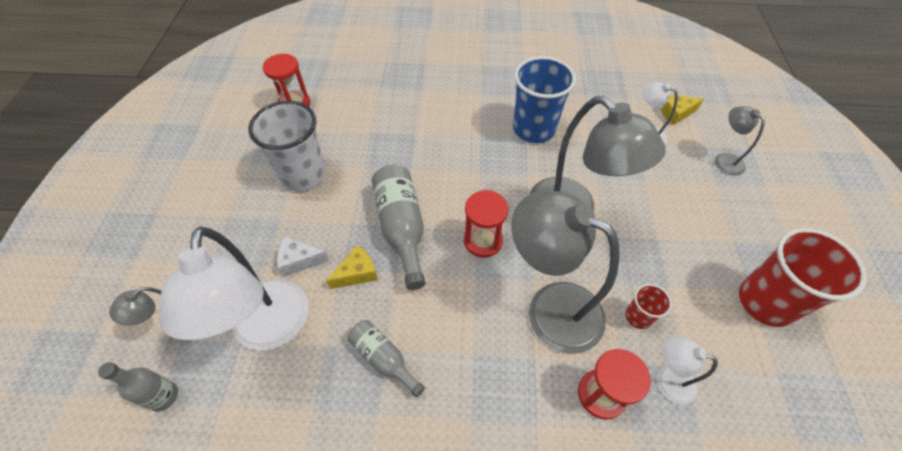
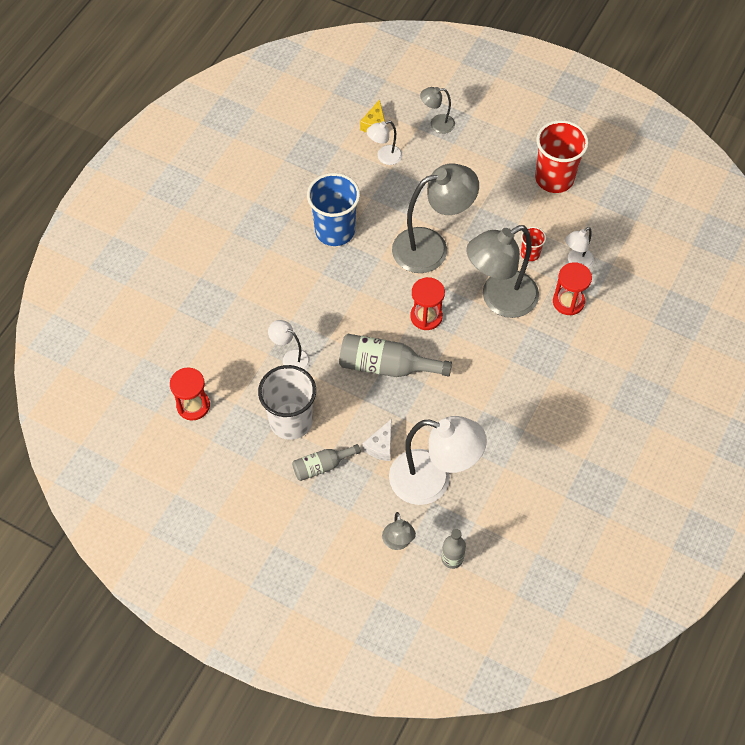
camera: 65 degrees left, 5 degrees up
(357, 273) = (412, 409): yellow cheese -> none
(373, 149) = (291, 358): none -> white lamp
(384, 358) = (488, 414): grey bottle -> grey bottle (322, 466)

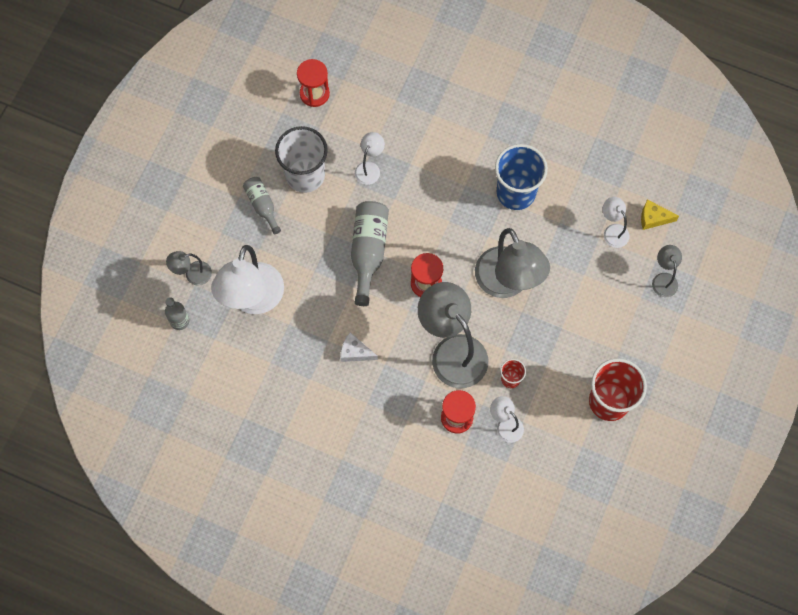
camera: 85 degrees right, 10 degrees up
(380, 446) = (285, 253): white cheese -> white cheese (355, 352)

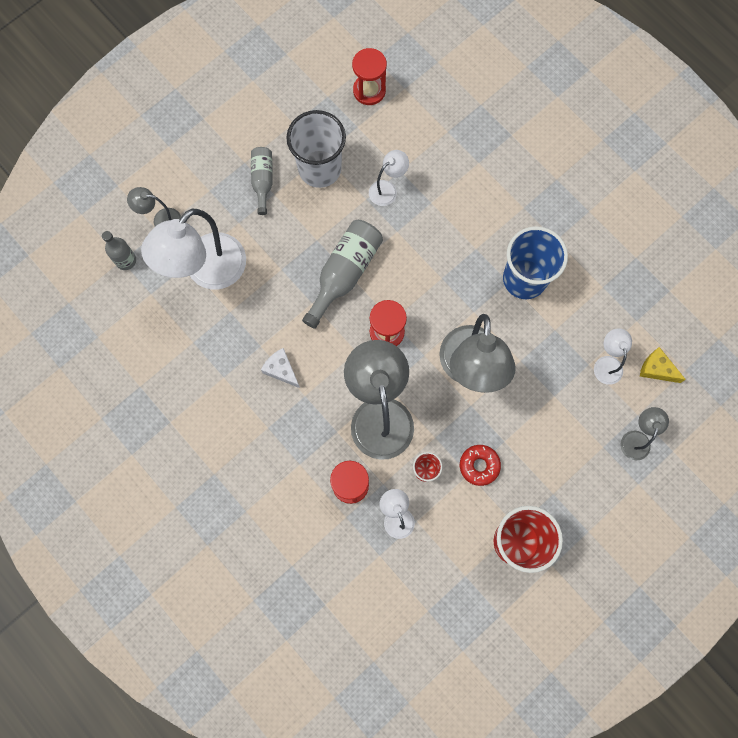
camera: 25 degrees right, 5 degrees up
(551, 356) = (479, 465): none -> red donut

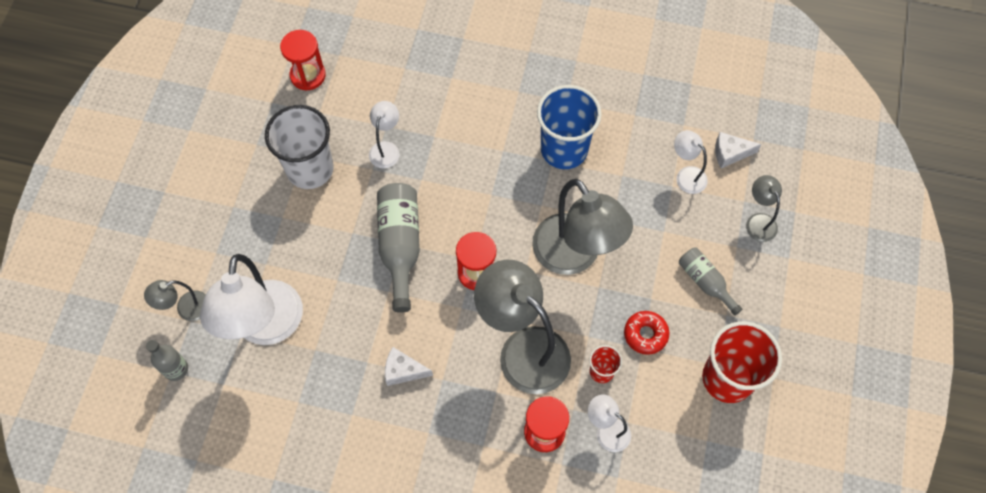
camera: 35 degrees left, 10 degrees down
(263, 181) = (263, 212): grey bottle -> grey bottle (705, 282)
(656, 369) = (730, 153): yellow cheese -> white cheese

